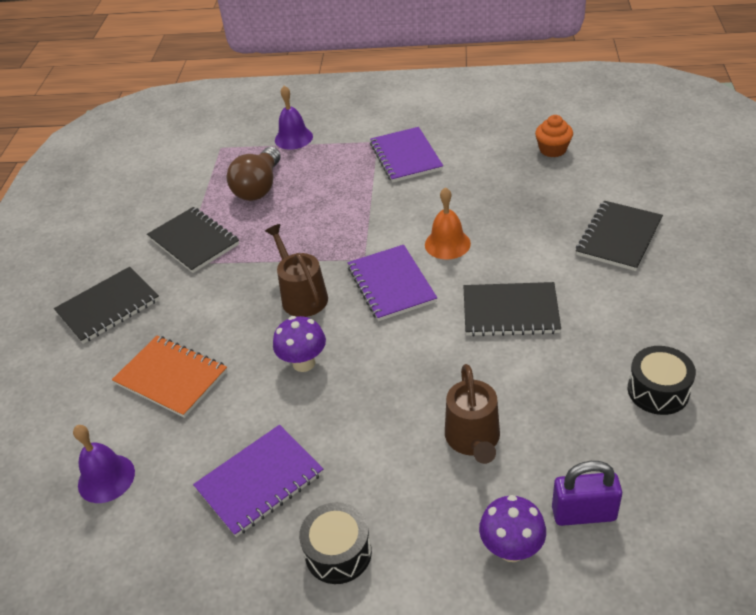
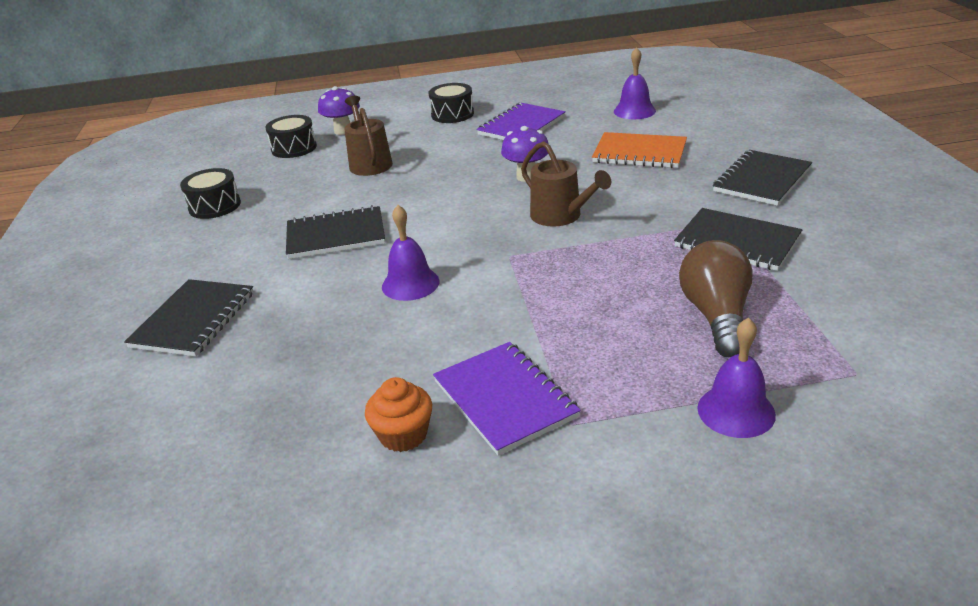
camera: 165 degrees right, 10 degrees down
(391, 284) = (467, 238): purple notebook -> none
(447, 244) = (410, 284): orange bell -> purple bell
(553, 149) = (245, 447): orange cupcake -> orange cupcake (403, 435)
(583, 513) = (294, 148): purple padlock -> black drum

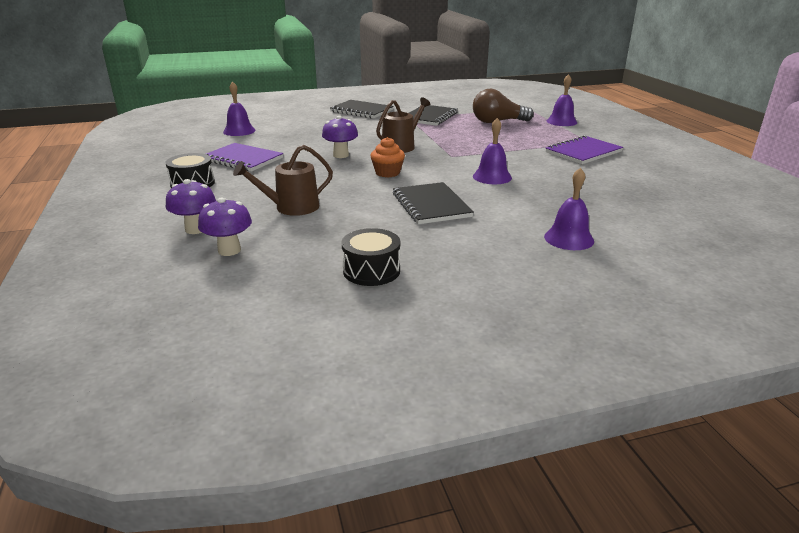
camera: 100 degrees left, 5 degrees down
(194, 320) = (569, 238): black notebook -> purple bell
(294, 148) = (229, 250): black drum -> purple mushroom
(403, 435) = (625, 168): orange cupcake -> orange cupcake (387, 173)
(639, 153) = (314, 130): orange notebook -> none

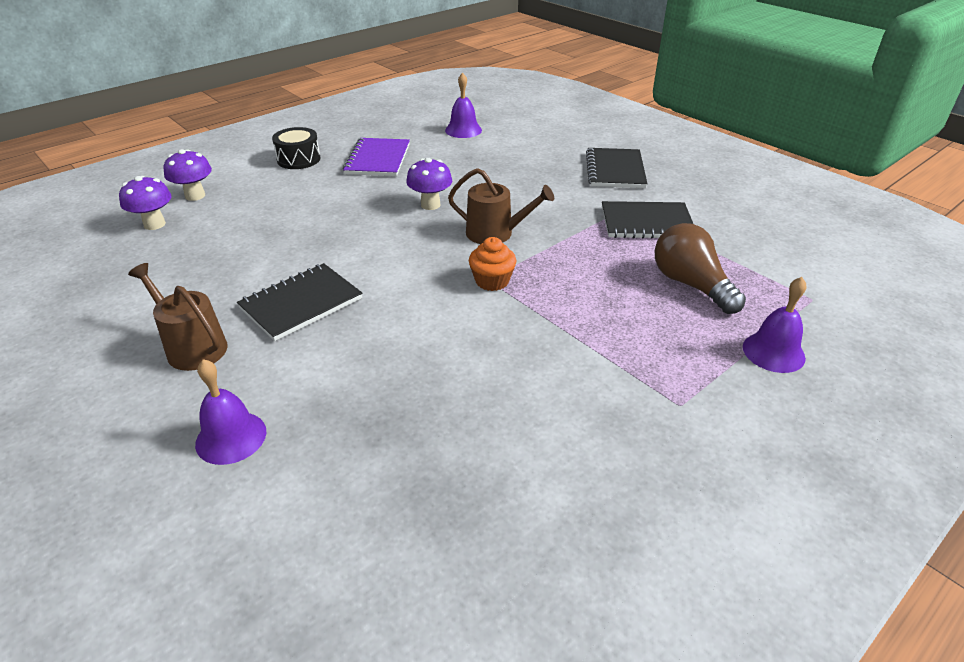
camera: 65 degrees right, 10 degrees up
(292, 207) = (260, 223): brown watering can -> brown watering can (192, 347)
(371, 270) = (121, 308): black drum -> none
(387, 173) = (391, 249): orange cupcake -> orange cupcake (492, 281)
(492, 177) = (426, 329): purple bell -> none
(583, 152) = (612, 404): purple notebook -> none

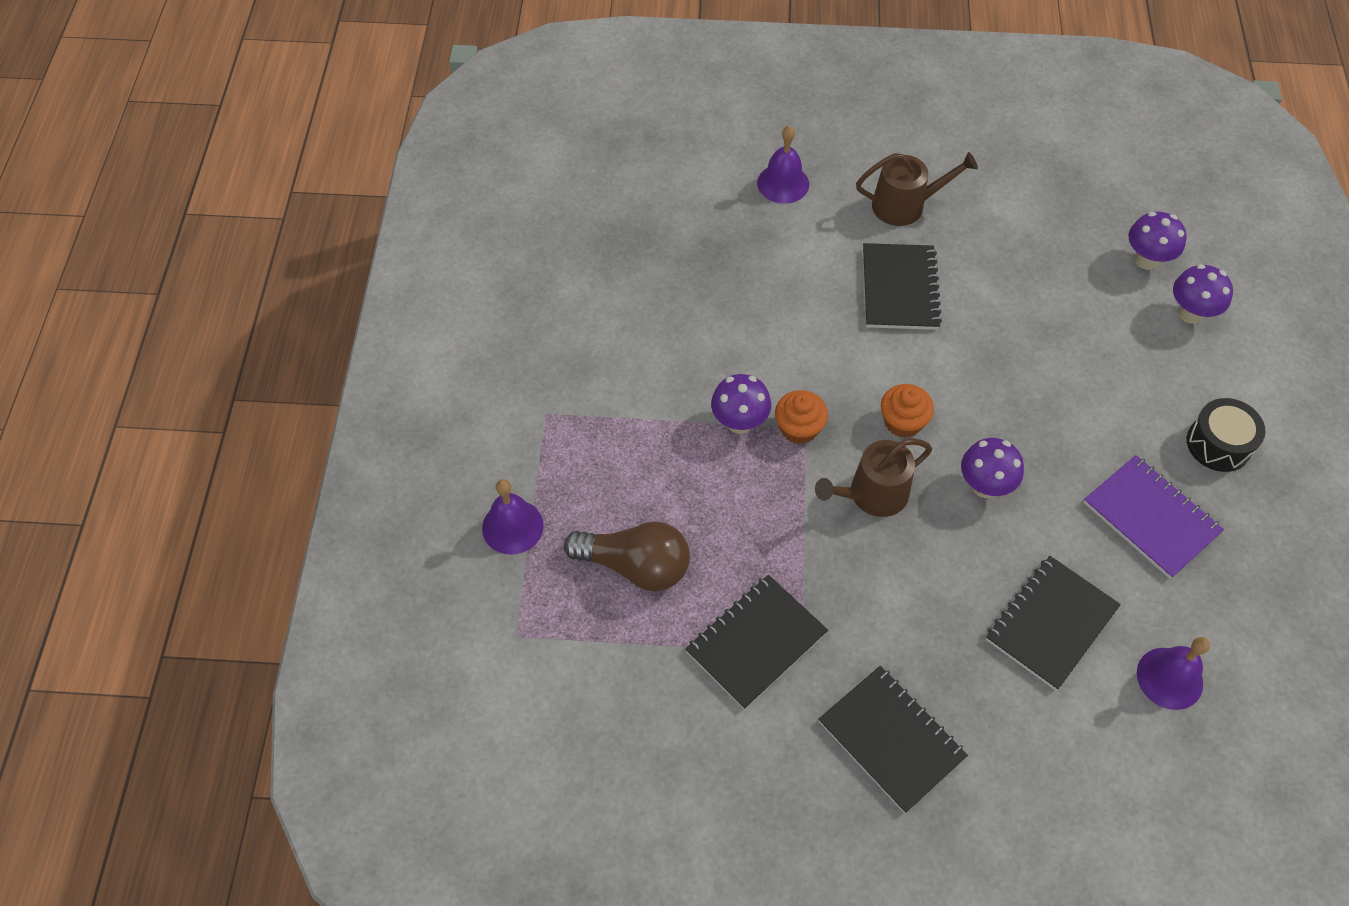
camera: 135 degrees right, 20 degrees up
(425, 248) = (902, 422): none -> orange cupcake
(484, 160) = (1051, 623): none -> black notebook
(527, 307) = (739, 422): none -> purple mushroom

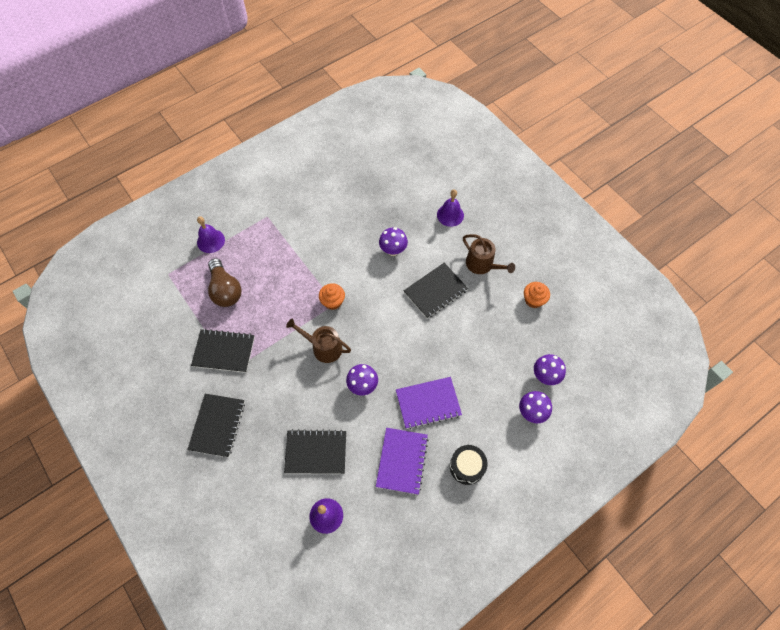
camera: 50 degrees right, 5 degrees up
(739, 422) = (317, 280): purple mushroom -> purple mushroom (393, 250)
(902, 422) = (368, 336): orange cupcake -> orange cupcake (533, 300)
(1081, 423) = (428, 403): none -> purple notebook

